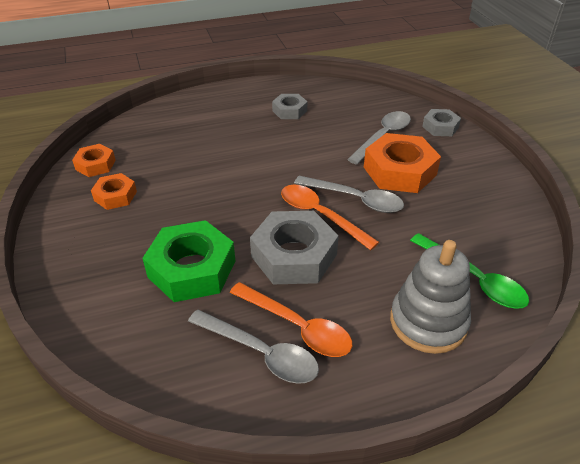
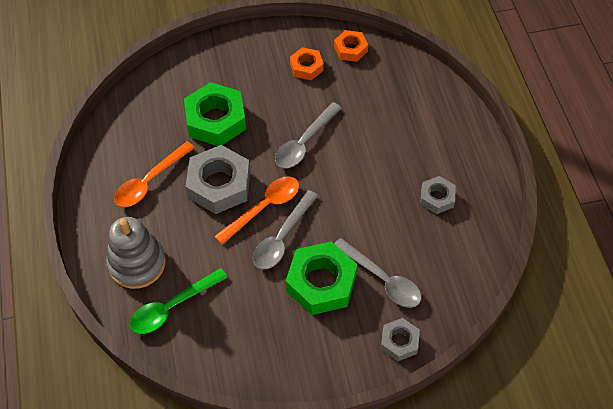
camera: 95 degrees right, 15 degrees up
(260, 353) = (133, 159): grey spoon -> grey spoon (304, 142)
(399, 171) = (321, 283): orange nut -> green nut

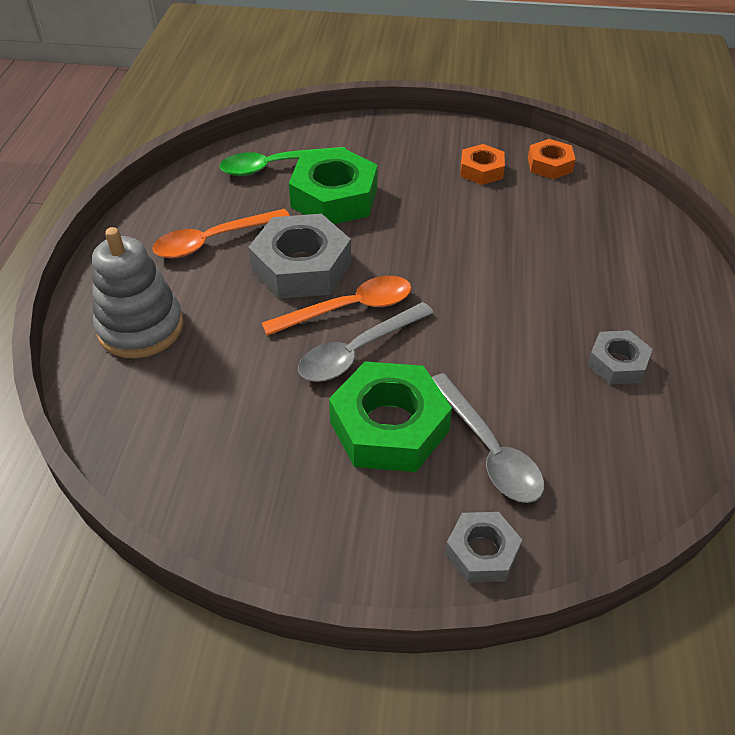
camera: 20 degrees right, 10 degrees down
(172, 307) = (156, 394): green spoon -> green spoon (275, 166)
(304, 142) = (442, 248): grey spoon -> none

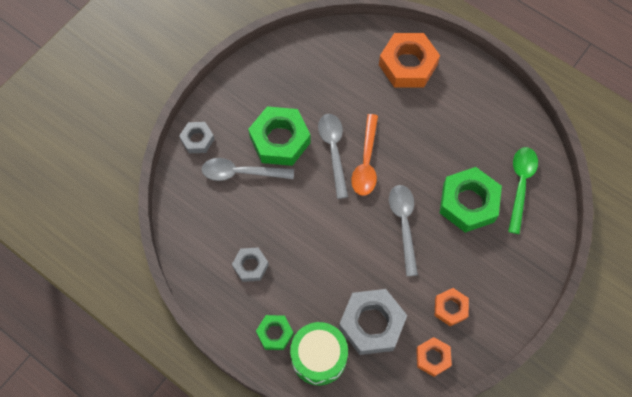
camera: 120 degrees right, 20 degrees up
(140, 328) = (408, 65): grey stacking toy -> orange nut
(213, 240) = (461, 122): orange spoon -> none
(301, 267) = (413, 155): grey nut -> grey nut (372, 324)
(412, 239) = (404, 224): none -> grey spoon
(651, 247) = (319, 357): none -> green drum
(672, 297) = (275, 333): none -> green nut

